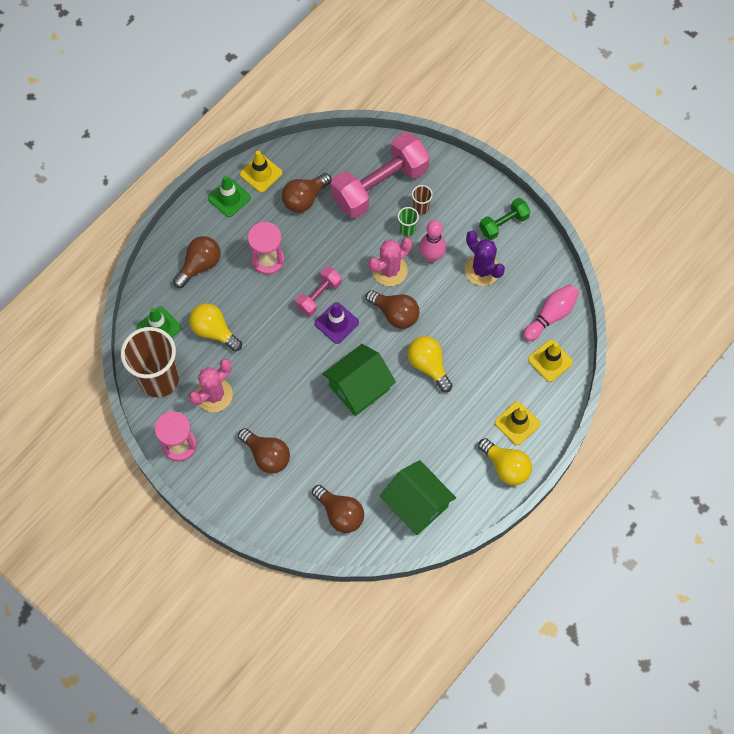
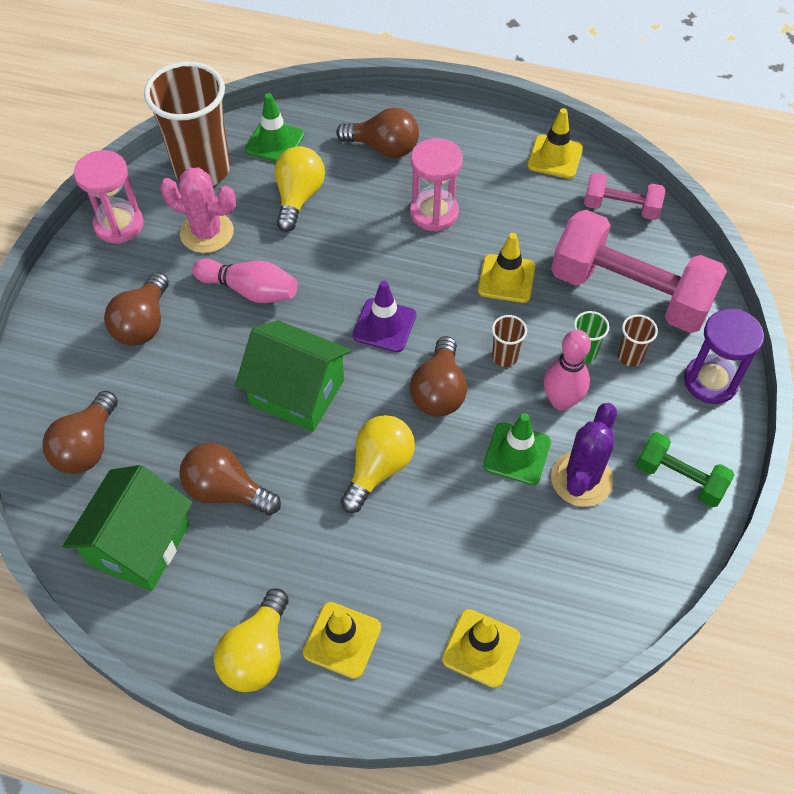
camera: 65 degrees right, 10 degrees down
(229, 198) = (498, 139): green traffic cone -> green traffic cone (517, 454)
(304, 199) = (550, 216): brown light bulb -> brown light bulb (226, 490)
(319, 296) = (414, 288): pink dumbbell -> pink dumbbell (620, 208)
(337, 244) = (506, 279): none -> yellow traffic cone
(389, 270) = (504, 357): pink cactus -> brown cup
(455, 178) = (710, 381): none -> purple hourglass
(551, 316) = (563, 616): pink bowling pin -> pink bowling pin (250, 290)

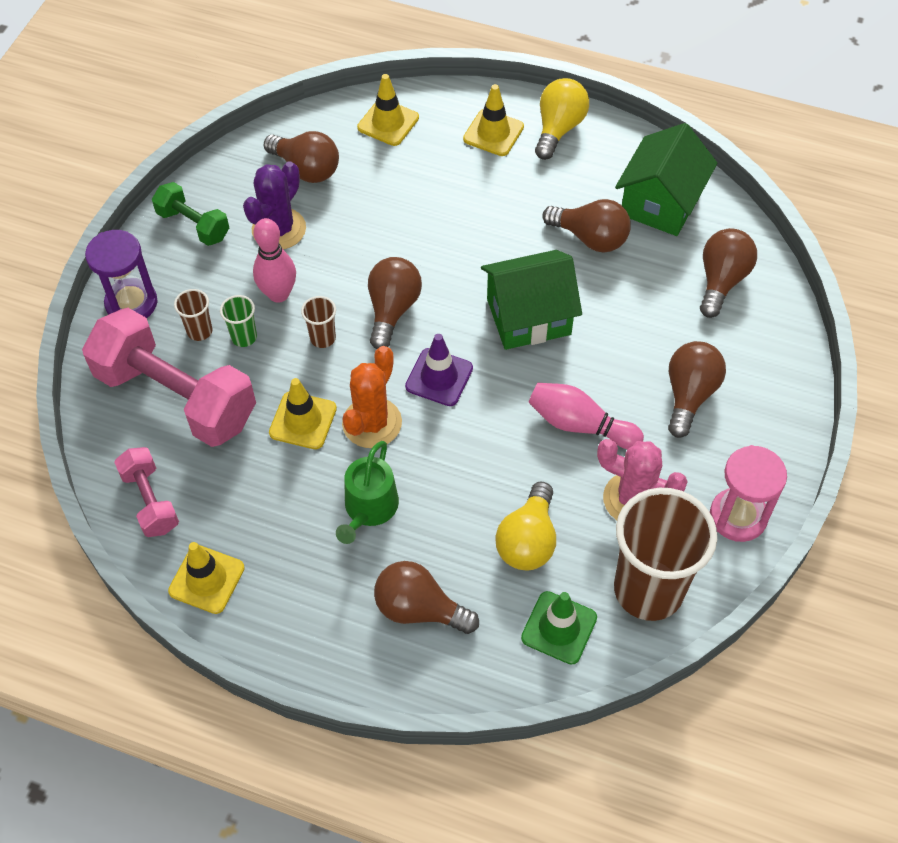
camera: 175 degrees left, 0 degrees up
(297, 392) = (528, 317): green house -> green house turned 45 degrees counterclockwise
(378, 468) = (456, 247): yellow light bulb -> none
(434, 213) = (369, 508): pink hourglass -> green watering can
(442, 280) = (372, 423): none -> orange cactus
(517, 454) = (330, 252): green traffic cone -> none
(570, 565) = (306, 169): none -> brown light bulb
(620, 208) = (150, 501): pink dumbbell -> pink dumbbell turned 45 degrees clockwise

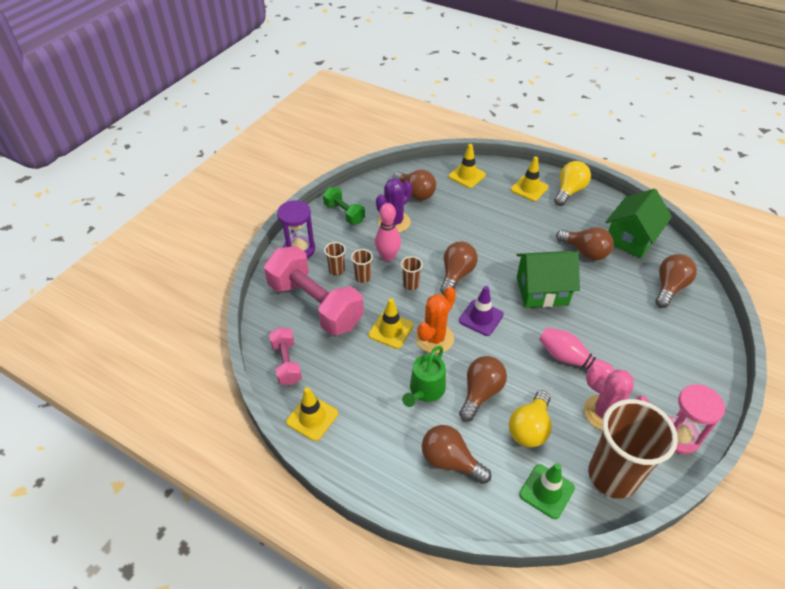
camera: 10 degrees right, 10 degrees down
(244, 337) = (363, 277): green cup -> brown cup
(689, 395) = (646, 352): brown light bulb -> brown light bulb (480, 393)

